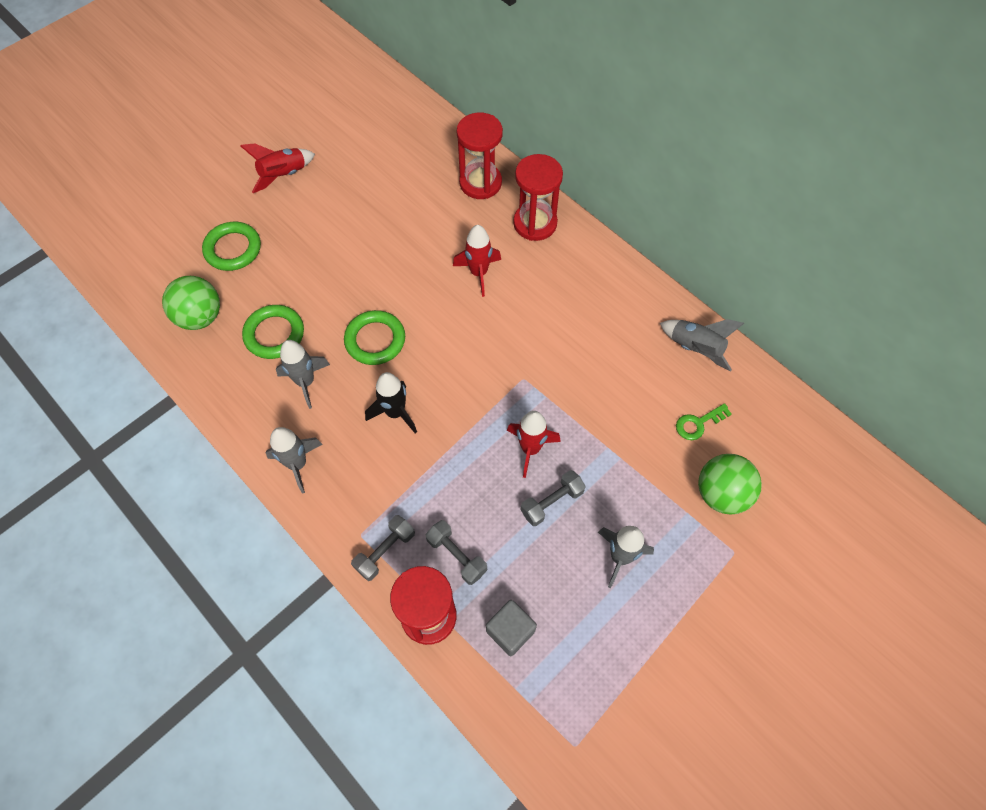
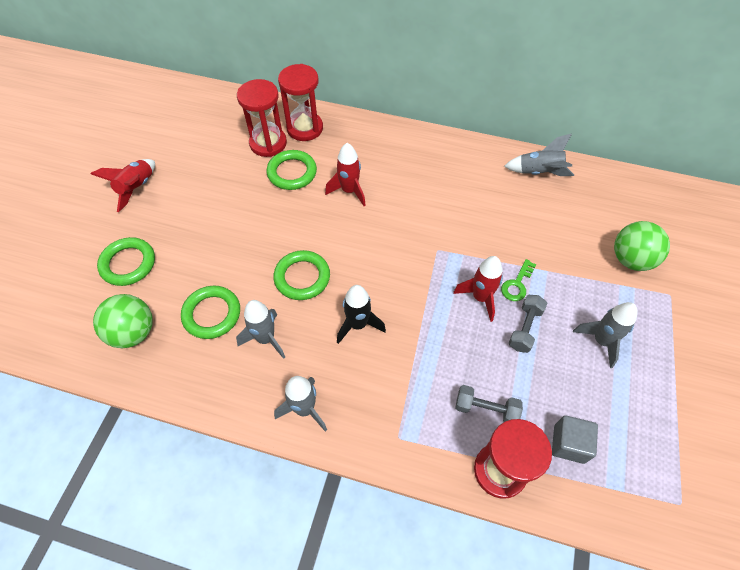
camera: 30 degrees left, 5 degrees down
(385, 551) = (427, 439): grey dumbbell -> none
(436, 226) = (292, 172): none -> green ring
(535, 223) = (366, 139): red hourglass -> red hourglass (268, 143)
(698, 423) = (579, 220): green key -> green key (517, 284)

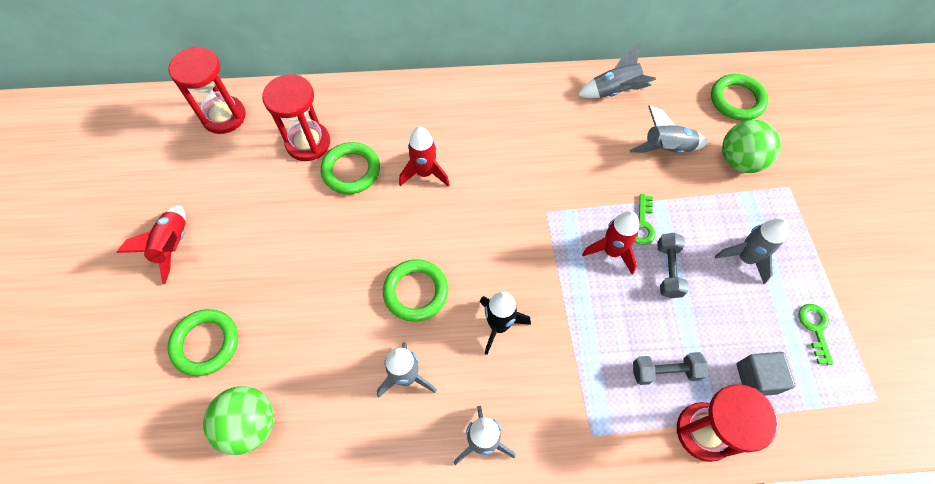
camera: 20 degrees left, 5 degrees up
(212, 314) = (332, 370): green ring -> green ring (737, 100)
(305, 128) = (343, 112): red hourglass -> red hourglass (224, 116)
(566, 230) = (666, 149): none -> grey rocket
(644, 421) = (815, 328): none -> green key

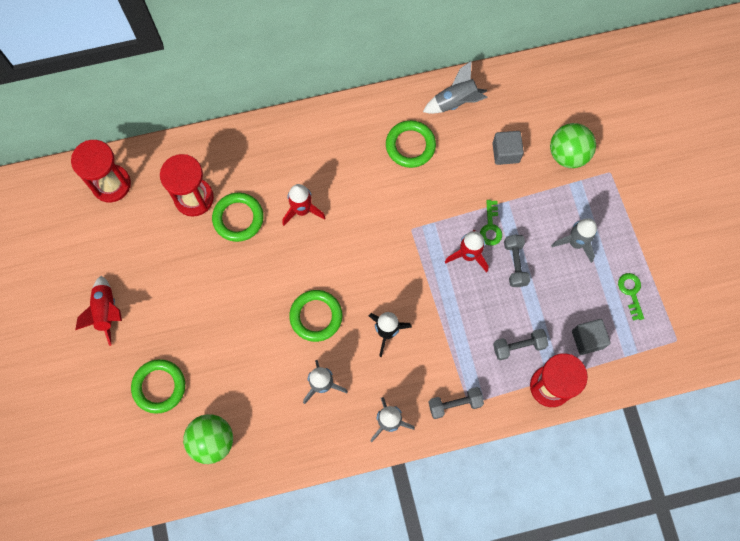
camera: 10 degrees left, 10 degrees up
(573, 433) = (455, 404): none -> grey dumbbell
(666, 149) = (505, 152): grey rocket -> grey cube
(737, 100) = (563, 93): green ring -> green ring (410, 145)

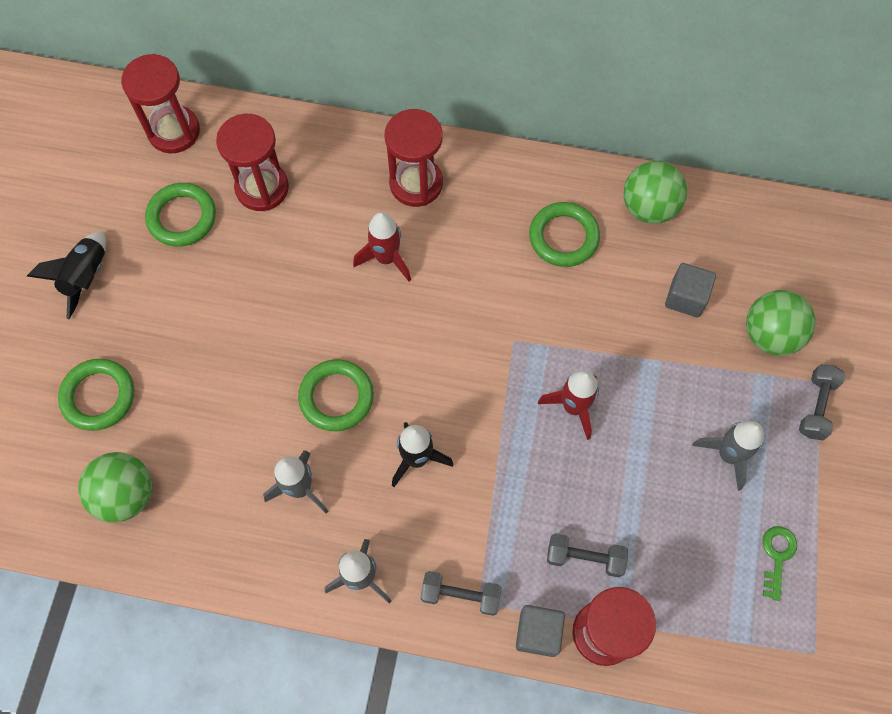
camera: 25 degrees right, 5 degrees down
(106, 312) = (86, 277): red rocket -> black rocket
(238, 218) = (302, 235): green ring -> green ring (182, 217)
(296, 150) = (416, 184): none -> red hourglass
(455, 102) = (649, 207): grey rocket -> green ball
(490, 227) = (620, 383): green key -> none
(515, 263) = (631, 445): grey dumbbell -> grey dumbbell (816, 406)
(587, 339) = (685, 592): grey cube -> grey cube (538, 633)

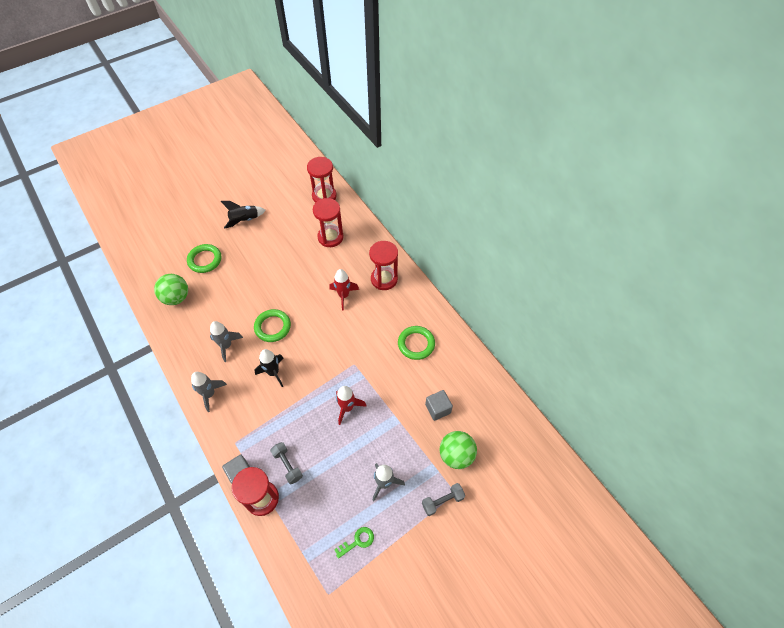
camera: 45 degrees right, 10 degrees down
(182, 217) = (294, 225): green ring -> none
(460, 595) = (232, 433): grey dumbbell -> none
(649, 207) = (463, 362): green ball -> none

